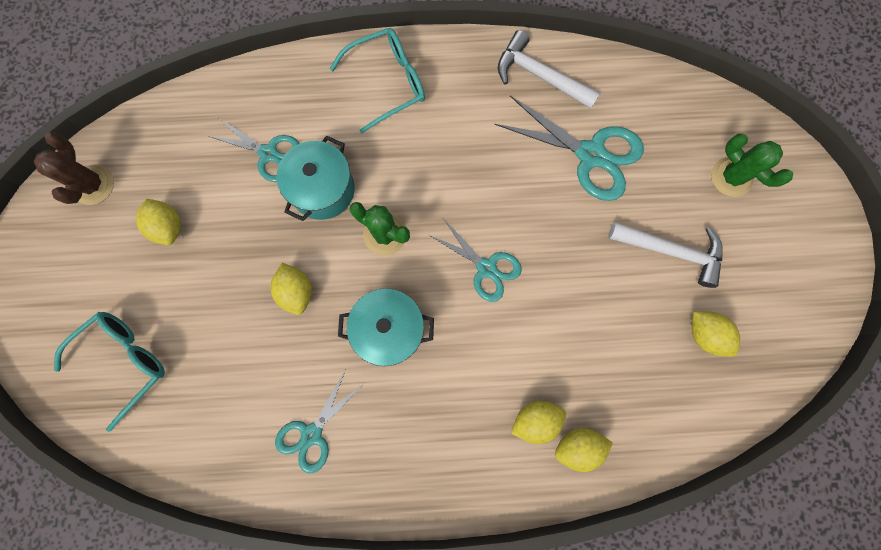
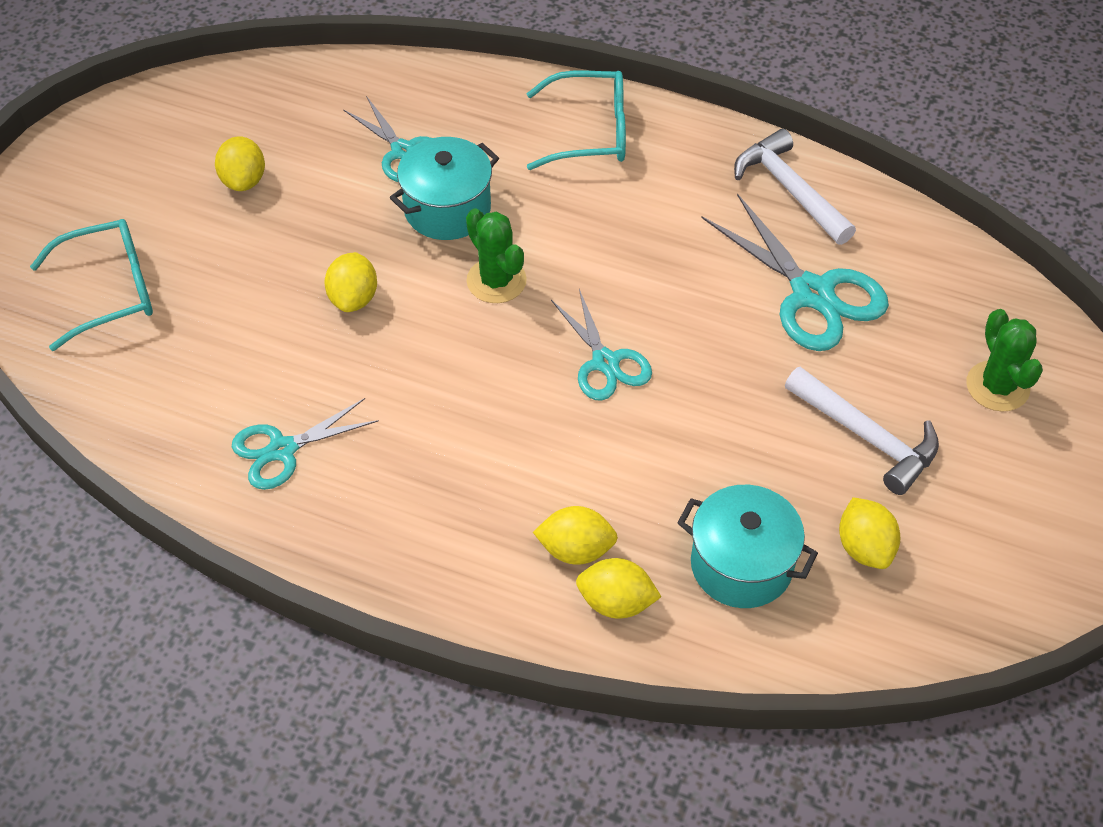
camera: 25 degrees right, 25 degrees down
(93, 185) = (184, 111): brown cactus -> none
(389, 329) = (444, 380): turquoise pot -> turquoise pot (741, 565)

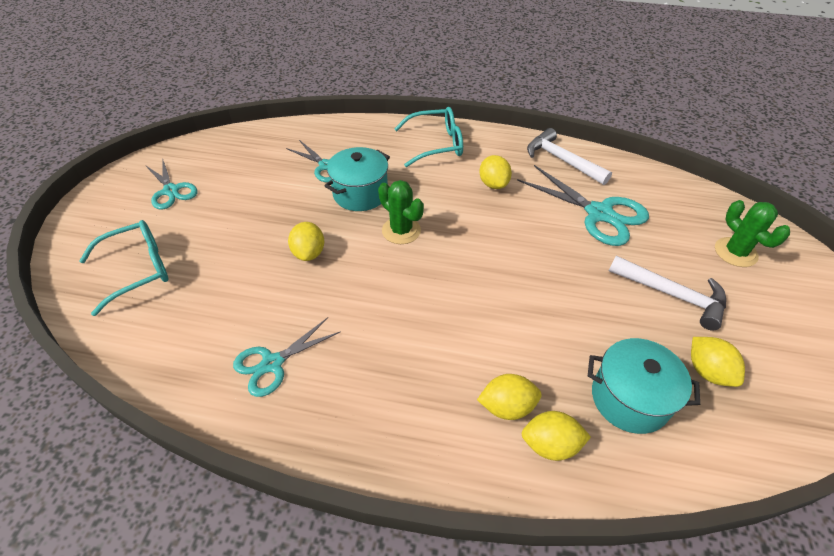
camera: 10 degrees left, 5 degrees down
(244, 180) = (227, 192): yellow lemon -> yellow lemon (493, 184)
(605, 362) = (486, 271): turquoise scissors -> turquoise scissors (171, 191)

